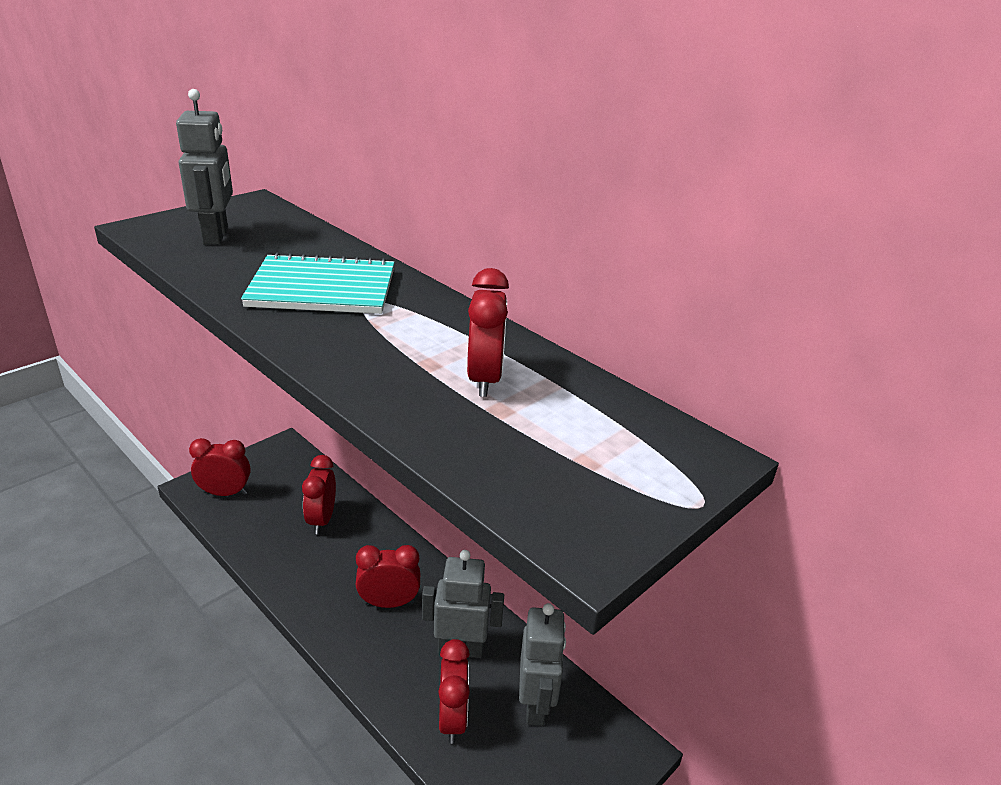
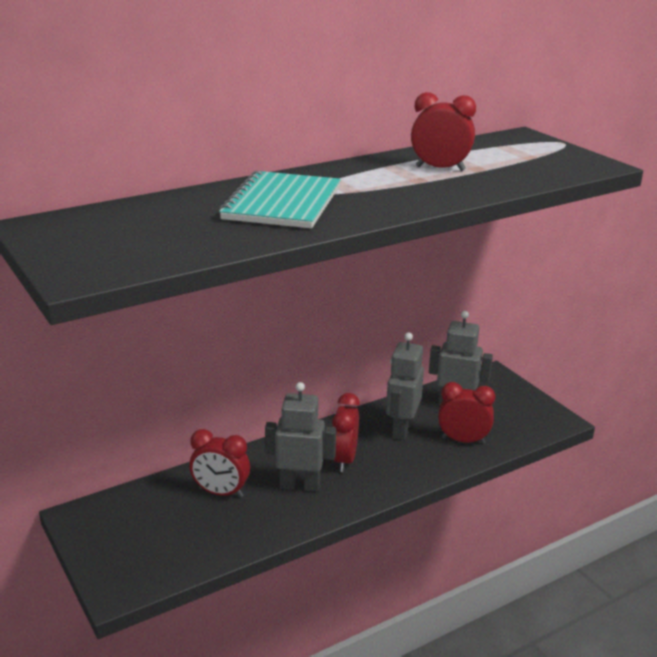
camera: 75 degrees left, 5 degrees down
(216, 236) = (131, 241): grey robot -> grey robot (300, 485)
(225, 493) = (142, 563): red clock -> none

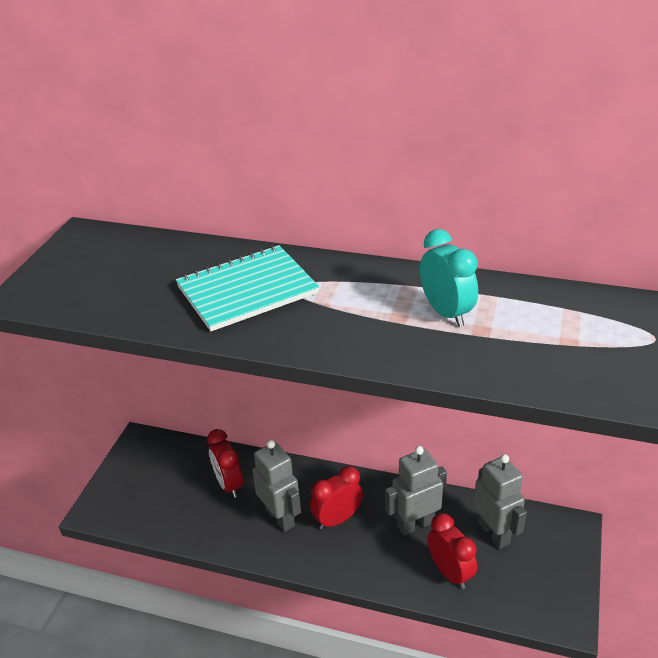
camera: 50 degrees right, 10 degrees up
(440, 168) = (446, 313): red clock -> turquoise clock

